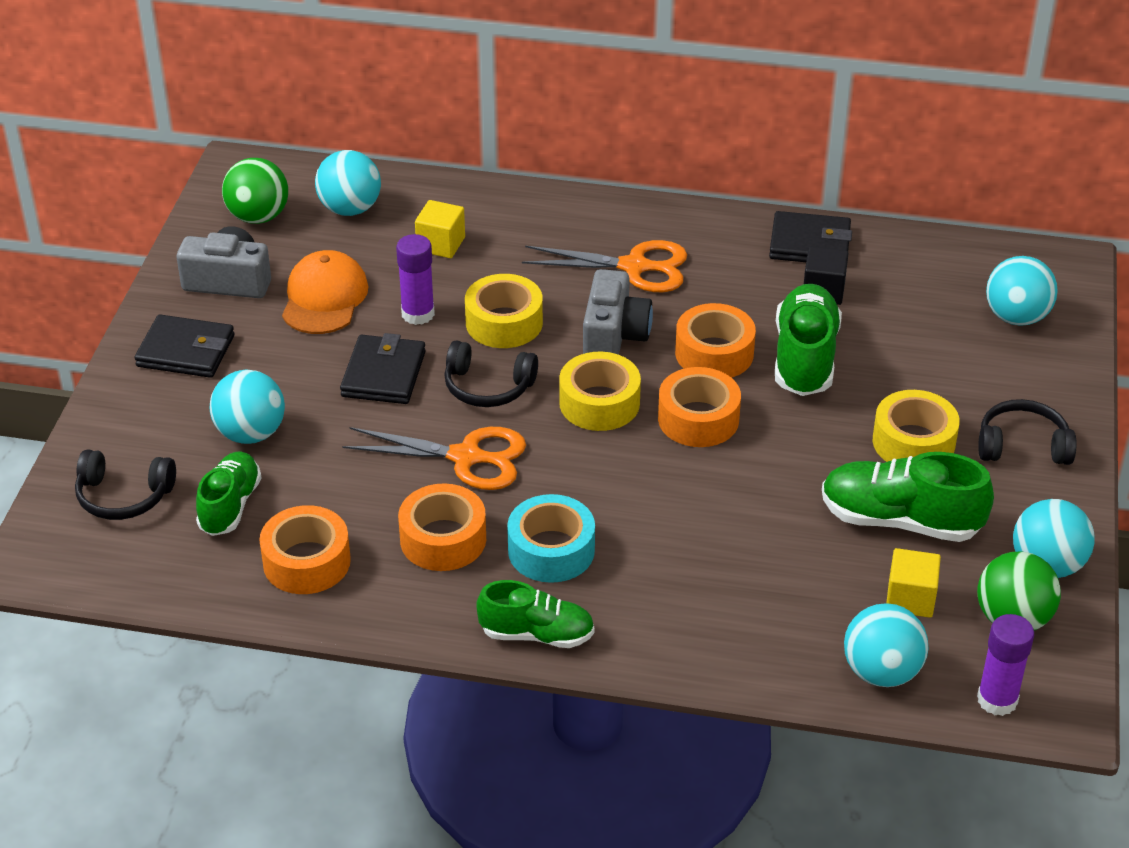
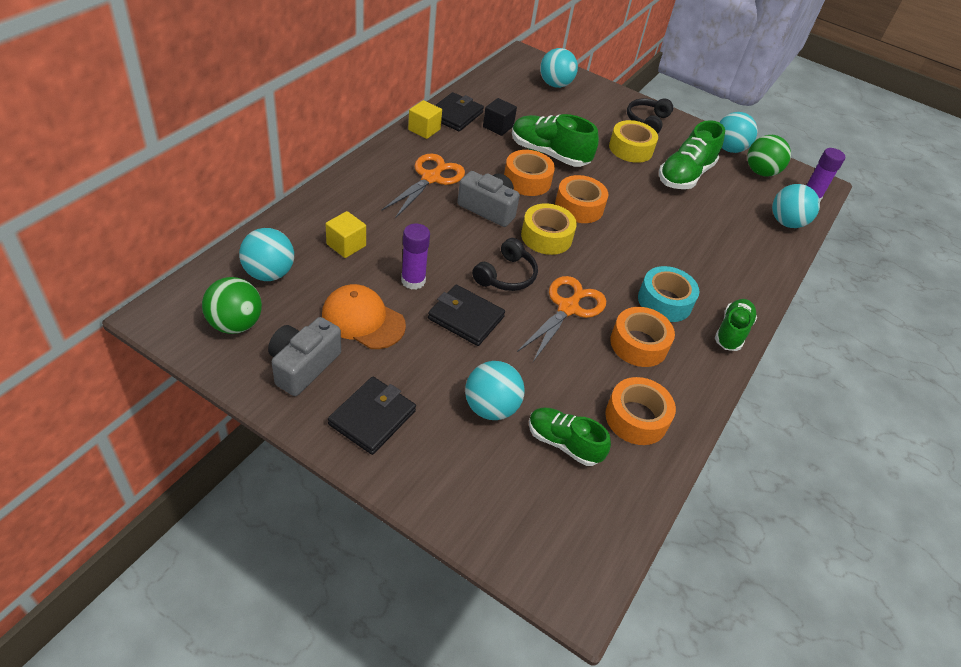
camera: 75 degrees left, 5 degrees up
(124, 496) = (525, 507): black headphones -> none
(504, 323) = (448, 247): yellow tape -> none
(910, 598) = (739, 194): yellow cube -> yellow cube (424, 129)

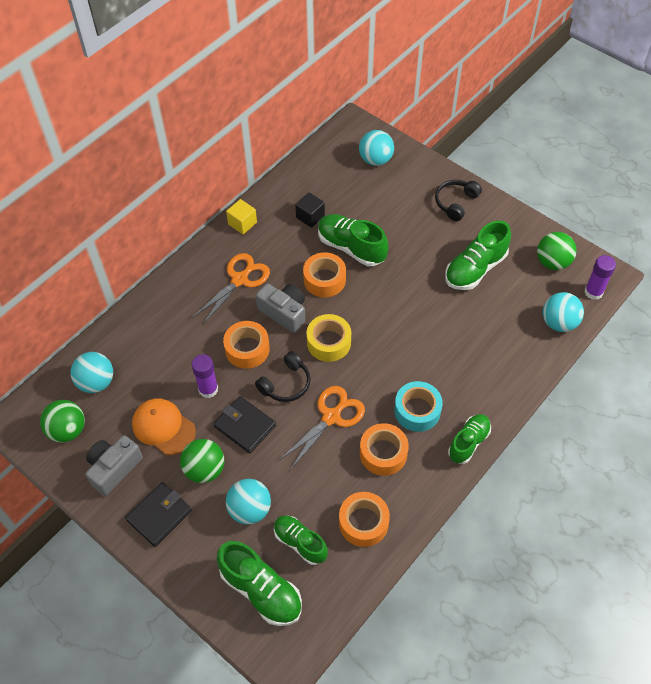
camera: 15 degrees right, 10 degrees up
(346, 245) = (159, 353): yellow cube -> none
(424, 364) = (205, 469): none -> green ball
(455, 115) = (273, 204): black wallet -> none
(526, 502) = (261, 590): none -> green shoe
(579, 207) = (365, 309): orange tape -> orange tape (247, 349)
(630, 149) = (430, 238): yellow tape -> none
(729, 149) = (529, 234): turquoise ball -> none

